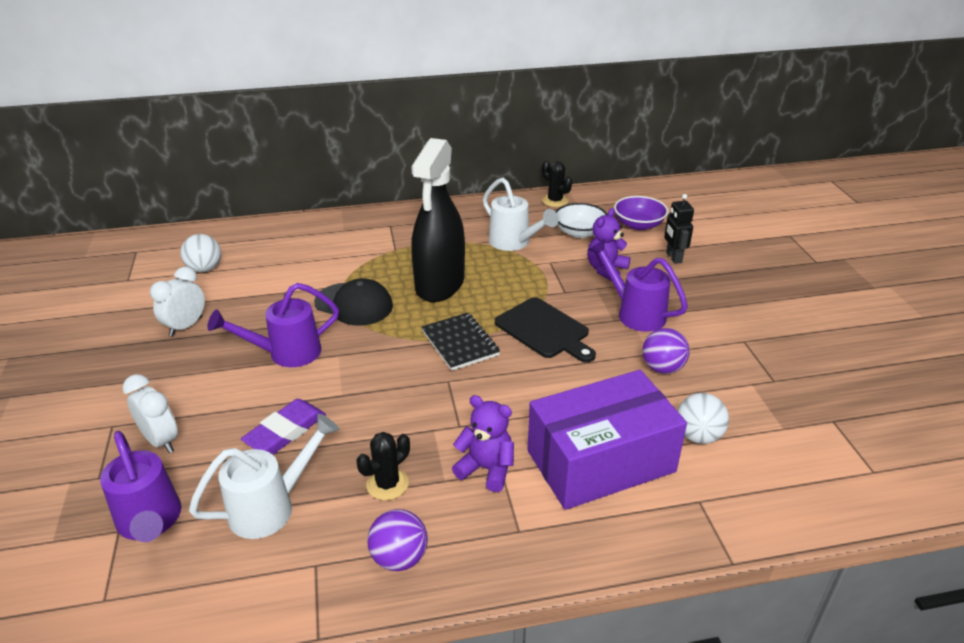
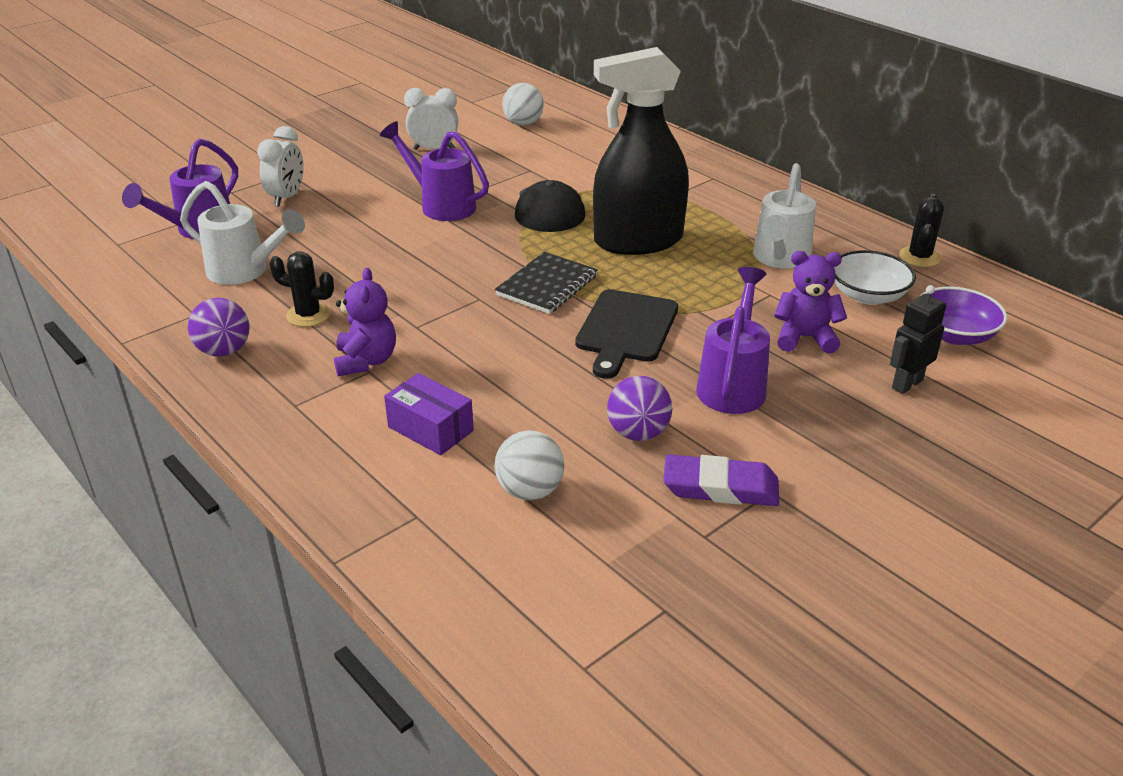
camera: 60 degrees right, 0 degrees up
(285, 431) = (338, 243): purple eraser -> purple eraser (720, 487)
(600, 461) = (430, 429): purple box -> purple box, size x0.47

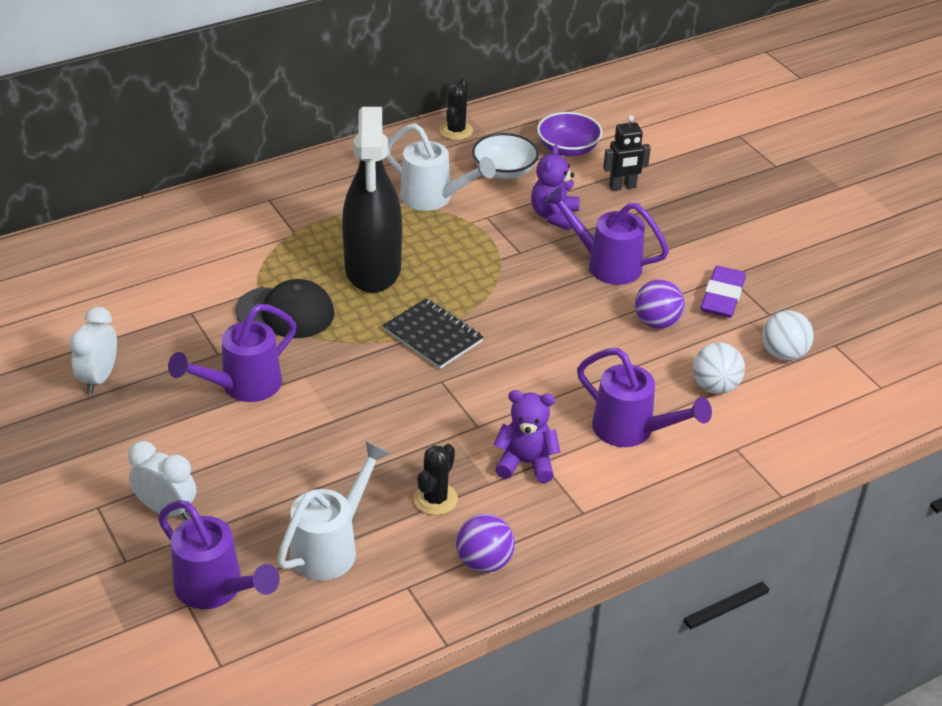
camera: 80 degrees left, 5 degrees up
(430, 429) = (632, 431): purple box -> purple watering can
(523, 124) = (69, 301): white ball -> white ball (783, 354)
(626, 330) = (517, 303): black cutting board -> none
(906, 384) = (622, 187): black robot -> black robot turned 75 degrees counterclockwise
(919, 257) = (456, 131): black cactus -> black cactus turned 75 degrees clockwise

